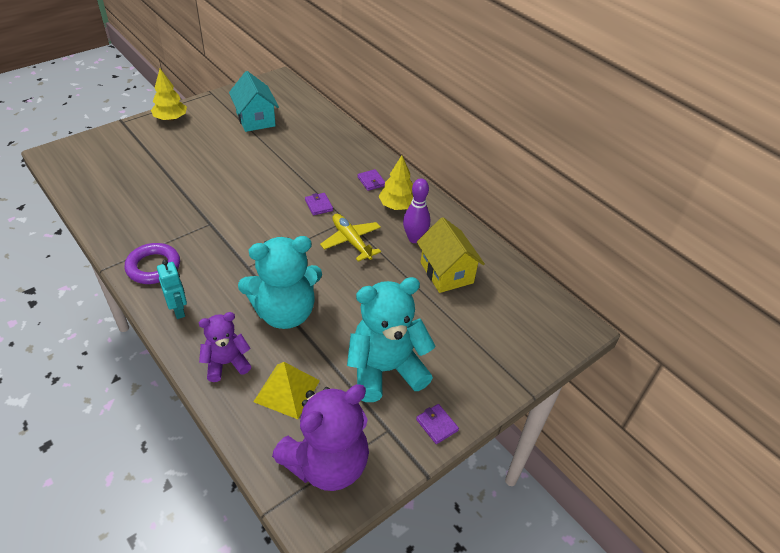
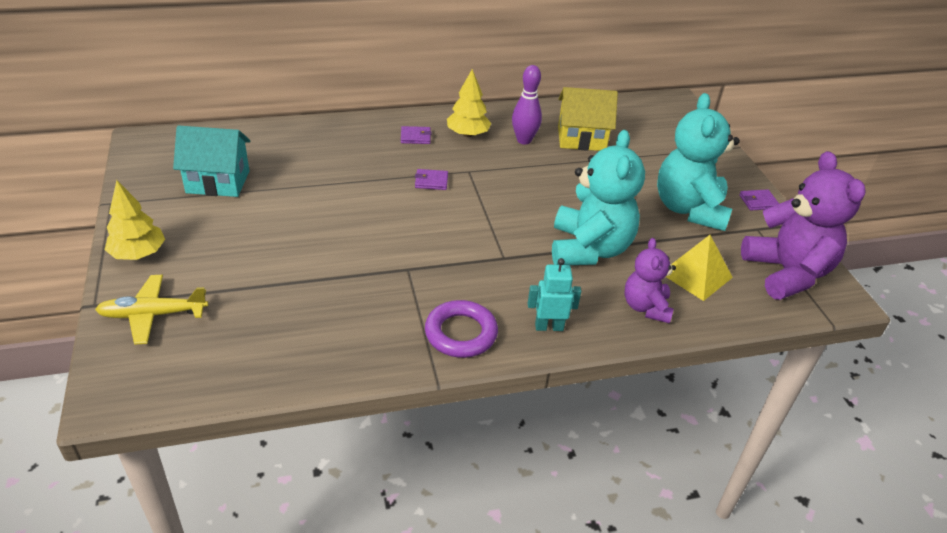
camera: 65 degrees left, 5 degrees down
(351, 241) = (505, 177): yellow plane -> yellow plane (153, 315)

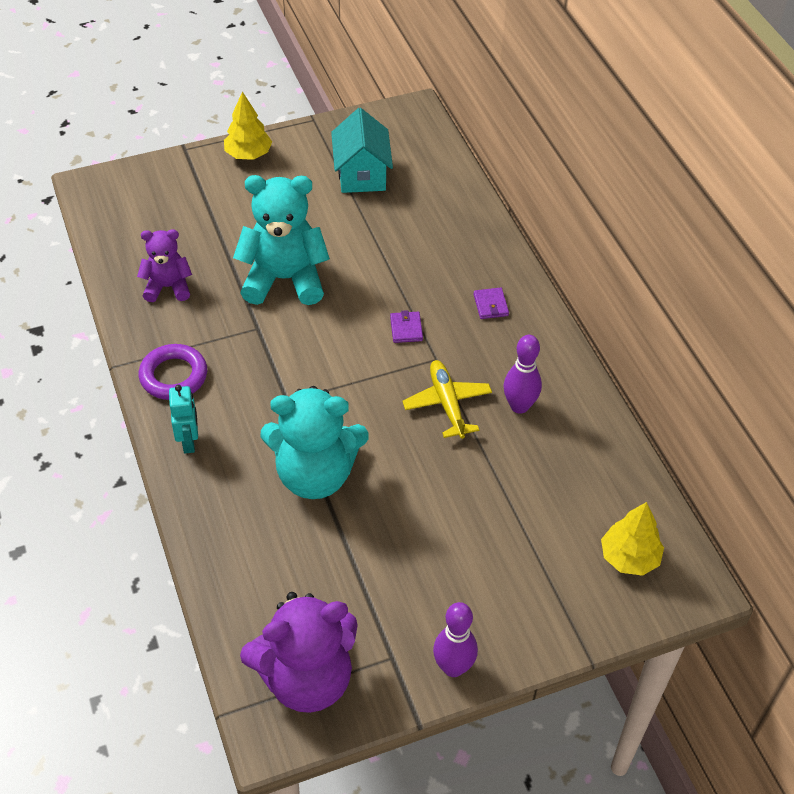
camera: 85 degrees right, 10 degrees up
(153, 315) = (177, 183): yellow plane -> yellow plane (447, 404)
(467, 134) = (514, 351): yellow tree -> yellow tree (629, 557)
(581, 139) = (544, 466): yellow house -> none
(646, 307) = (226, 525): purple teddy bear -> purple teddy bear (168, 287)
(689, 209) = (415, 581): turquoise teddy bear -> turquoise teddy bear (284, 279)
(696, 275) = (287, 577): yellow pyramid -> none
(758, 202) = (453, 667): purple wallet -> purple bowling pin

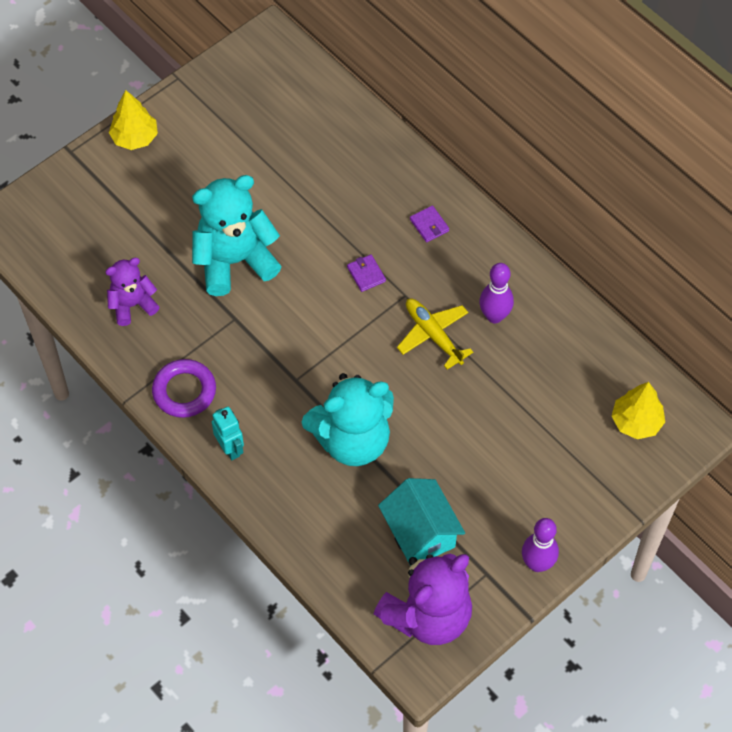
camera: 20 degrees left, 10 degrees up
(361, 174) = (252, 125): turquoise house -> turquoise house (420, 533)

